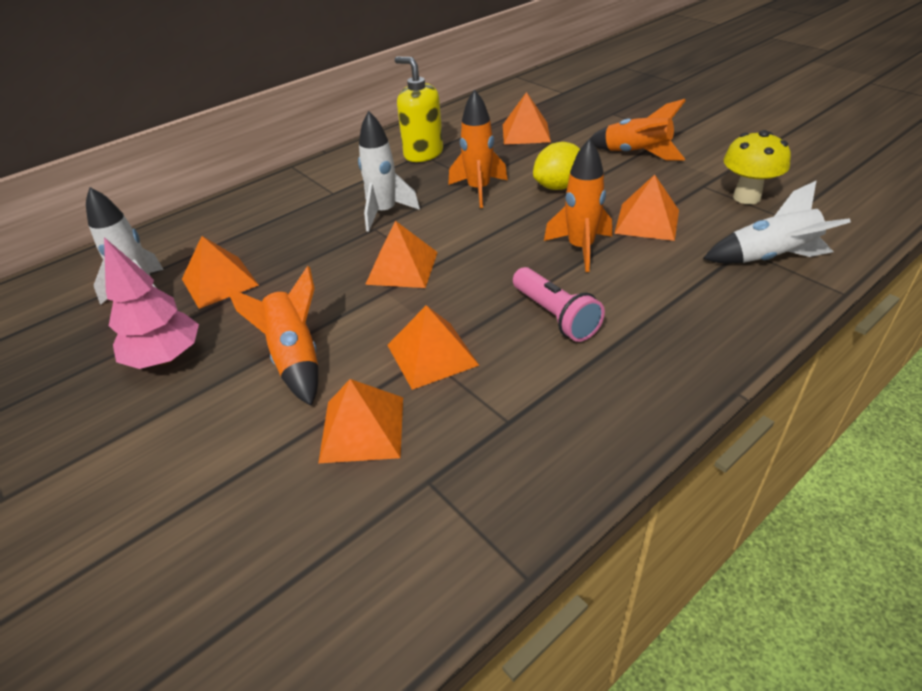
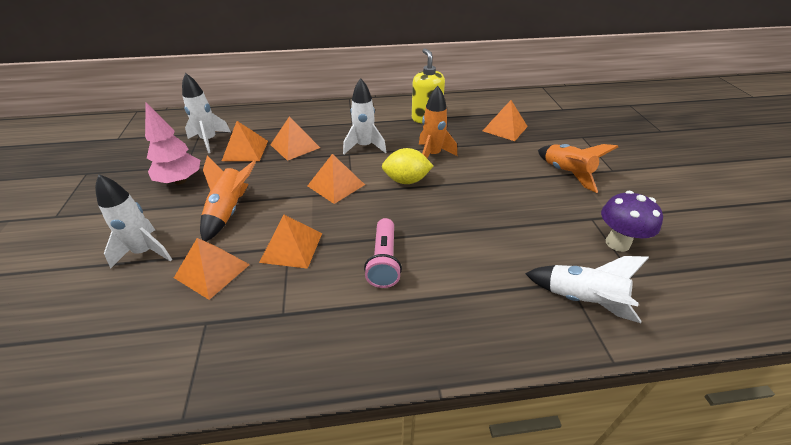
camera: 30 degrees right, 0 degrees up
(234, 459) = (145, 252): none -> white rocket
(558, 186) = (485, 174): yellow lemon -> yellow lemon (406, 180)
(580, 248) = (451, 223): orange rocket -> none
(647, 221) = (518, 226): orange pyramid -> orange pyramid (295, 146)
(746, 197) = (617, 243): yellow mushroom -> purple mushroom

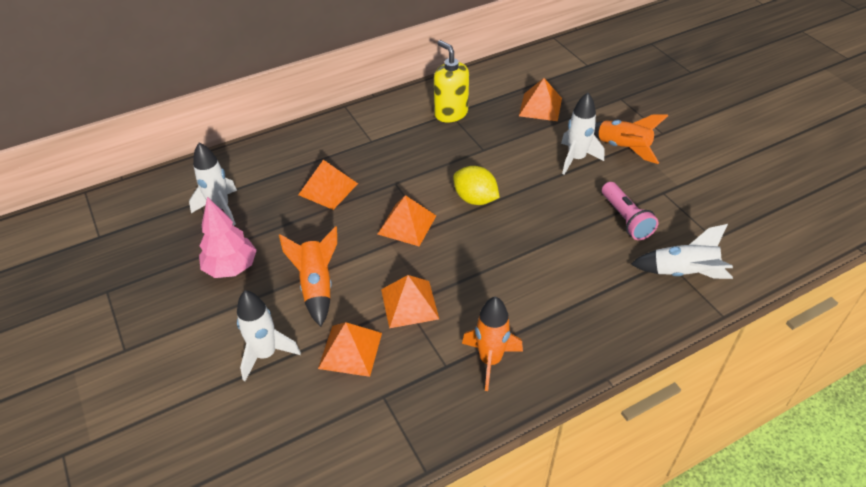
camera: 20 degrees left, 5 degrees up
(245, 150) = (275, 210): orange pyramid -> none
(364, 146) = (406, 169): white rocket -> white rocket (576, 159)
(384, 261) = (504, 290): pink flashlight -> pink flashlight (625, 219)
(406, 180) = (475, 199): yellow lemon -> yellow lemon turned 60 degrees clockwise
(432, 155) = (484, 161): orange rocket -> orange rocket (490, 360)
(617, 243) = (692, 211): purple mushroom -> none

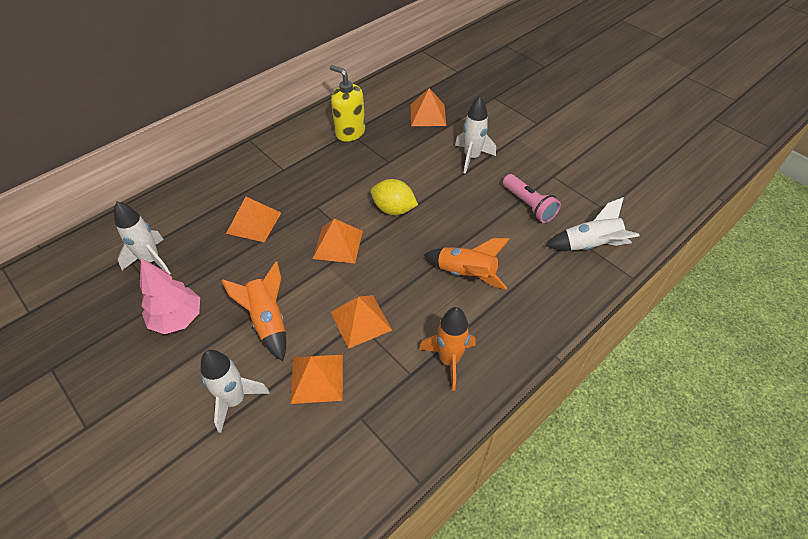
camera: 15 degrees left, 5 degrees up
(622, 148) = (508, 142): orange rocket -> orange rocket (466, 274)

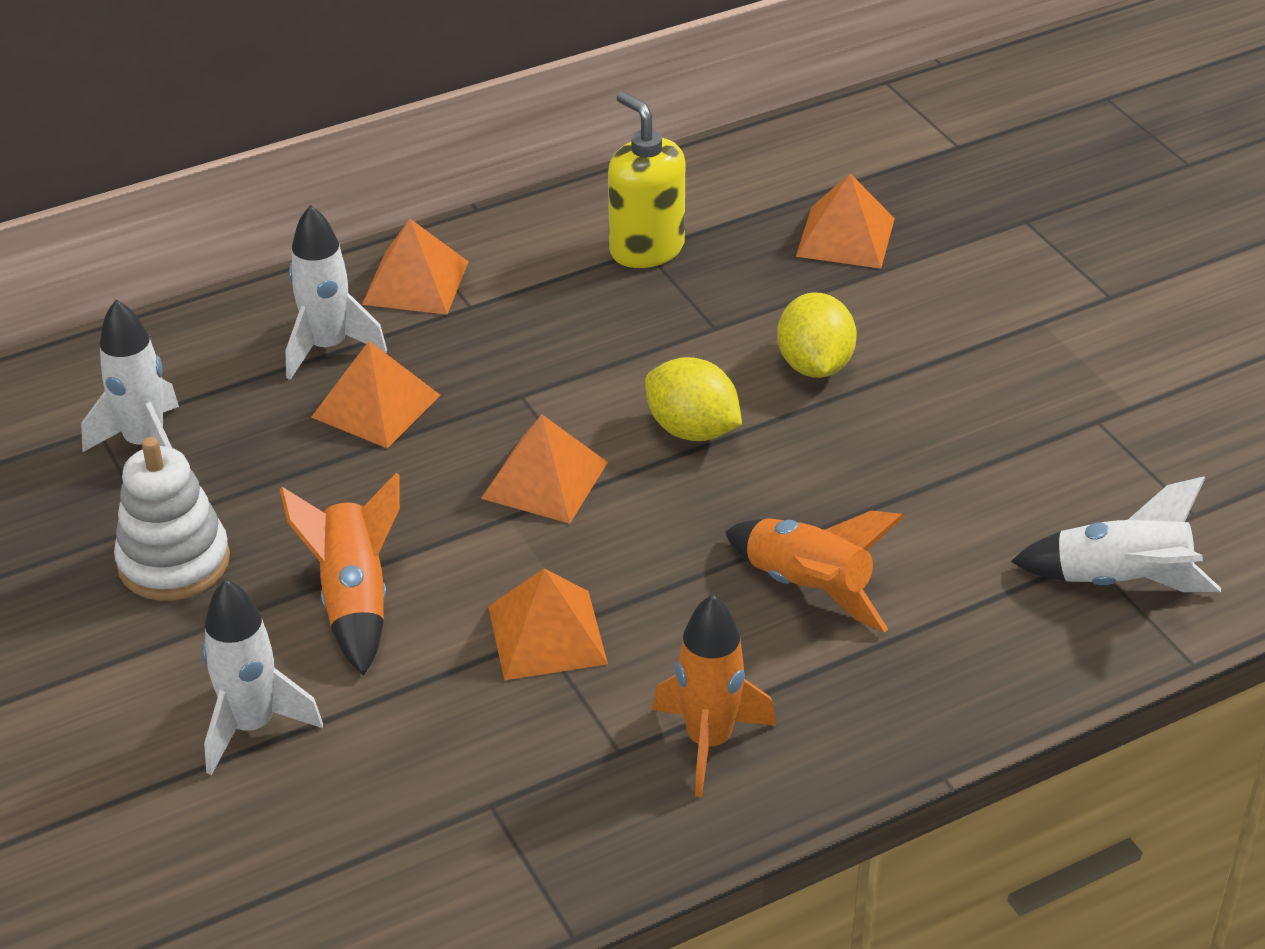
camera: 15 degrees right, 10 degrees down
(177, 319) = (174, 562): pink tree -> white stacking toy
(317, 378) = (425, 720): orange pyramid -> orange pyramid (415, 282)
(434, 171) = (814, 365): none -> yellow lemon
(472, 157) = (915, 349): white rocket -> white rocket (328, 347)
(529, 205) = (1011, 474): pink flashlight -> none

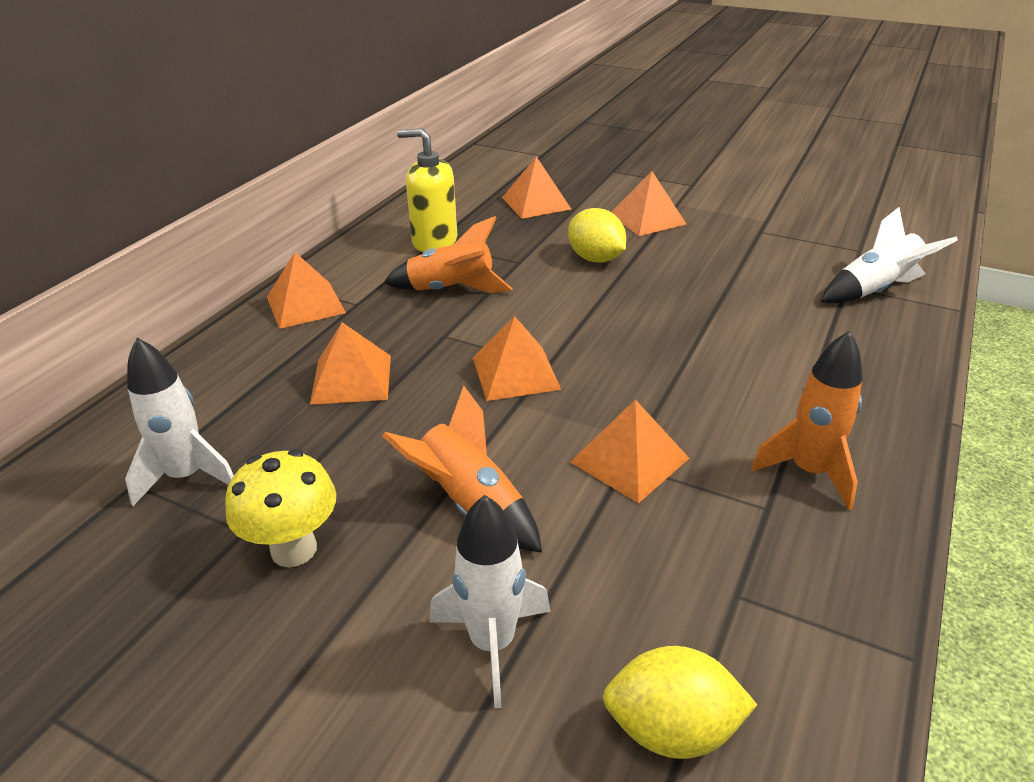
camera: 35 degrees left, 5 degrees down
(174, 562) = (294, 549): white stacking toy -> yellow mushroom
(328, 347) = (279, 360): white rocket -> none
(692, 430) = (570, 312): yellow lemon -> yellow lemon (672, 729)
(808, 588) = (740, 360): orange rocket -> orange rocket (451, 290)
(964, 330) = (647, 219): none -> orange pyramid

